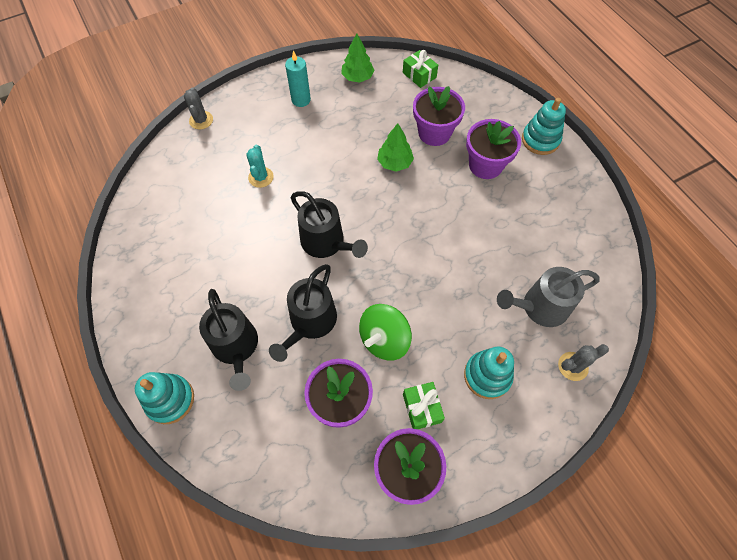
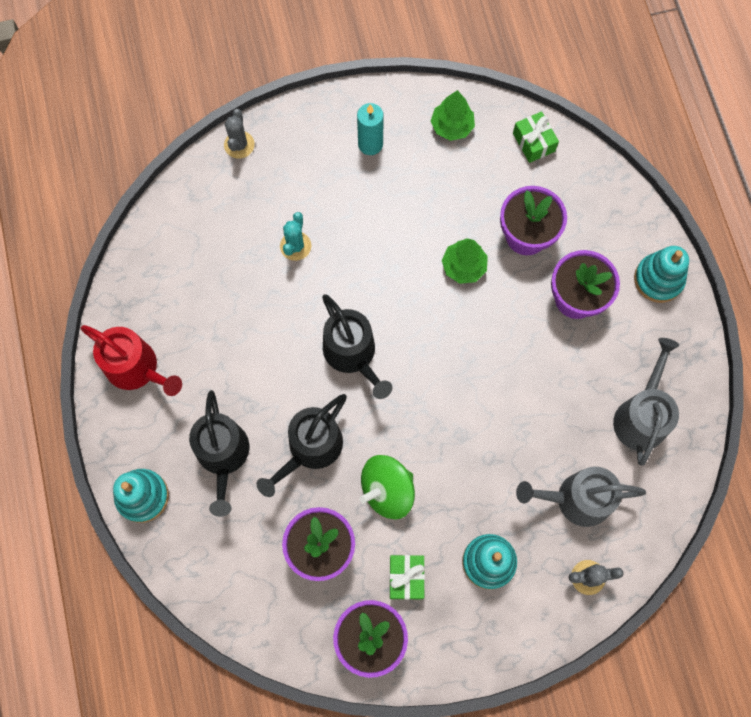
camera: 15 degrees right, 10 degrees up
(147, 296) = (137, 368): none -> red watering can
(565, 233) = (641, 416): none -> grey watering can

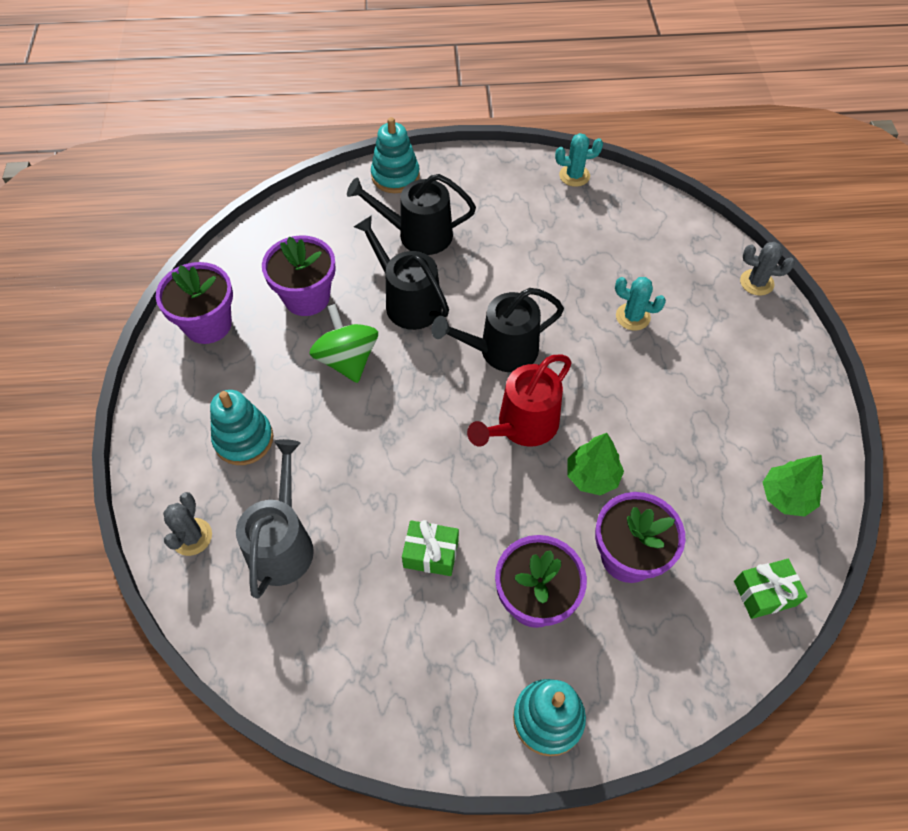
camera: 100 degrees right, 15 degrees down
(120, 313) = (574, 176): none -> turquoise cactus
(137, 368) = (517, 182): red watering can -> red watering can (522, 425)
(370, 144) = (759, 404): turquoise candle -> none
(406, 578) = (254, 362): green gift -> green gift (431, 553)
(641, 416) = (363, 646): grey watering can -> none

